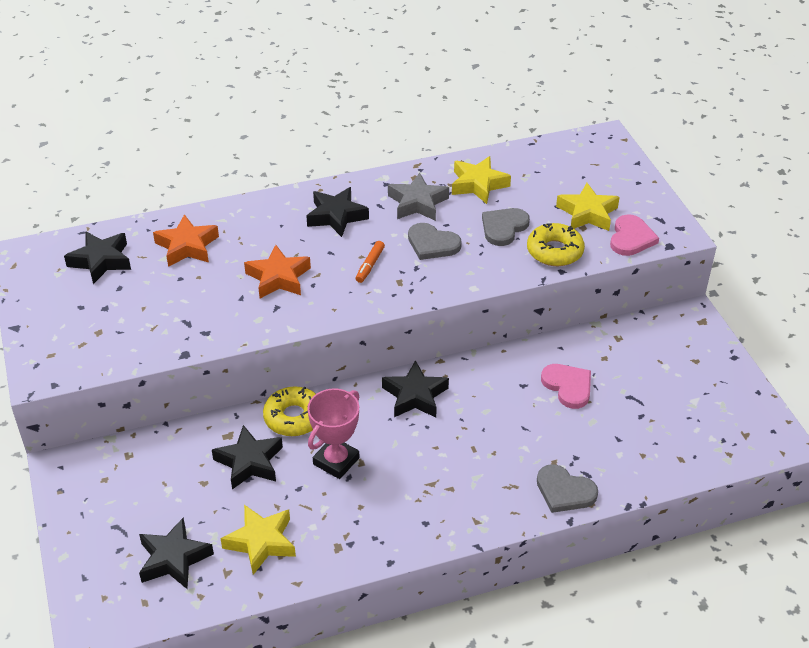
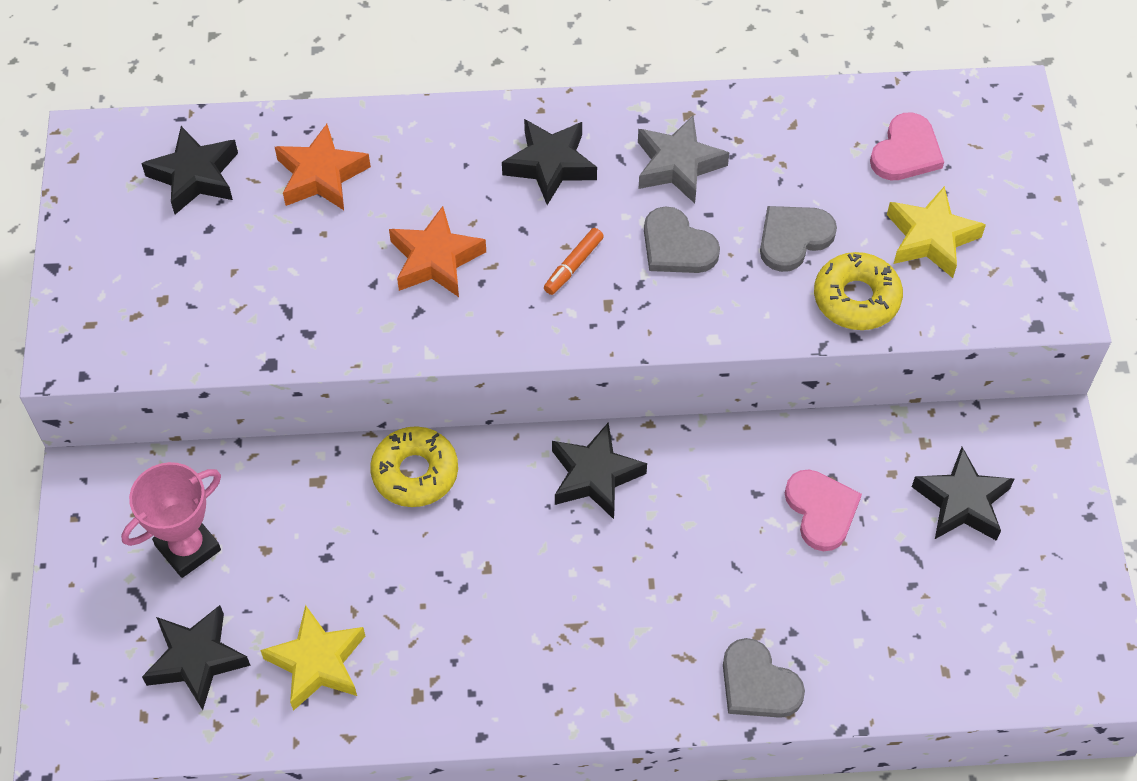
camera: 15 degrees right, 15 degrees up
(249, 462) = (335, 532): black star -> black star (962, 502)
(336, 461) = (453, 558): pink trophy -> pink trophy (188, 548)
(478, 184) = (780, 149): yellow star -> none
(631, 238) = (982, 299): pink heart -> pink heart (906, 151)

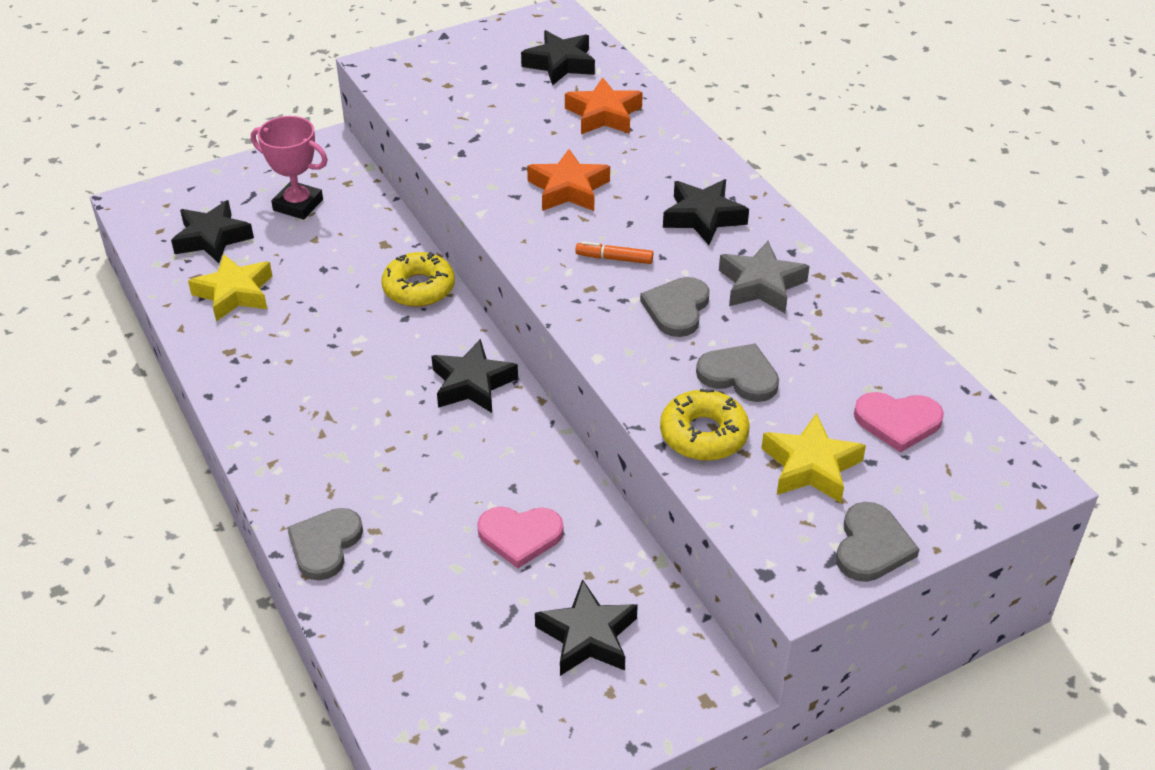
camera: 65 degrees right, 15 degrees down
(821, 510) = (520, 536): pink heart -> pink heart turned 45 degrees clockwise
(1037, 239) = (871, 546): none -> grey heart

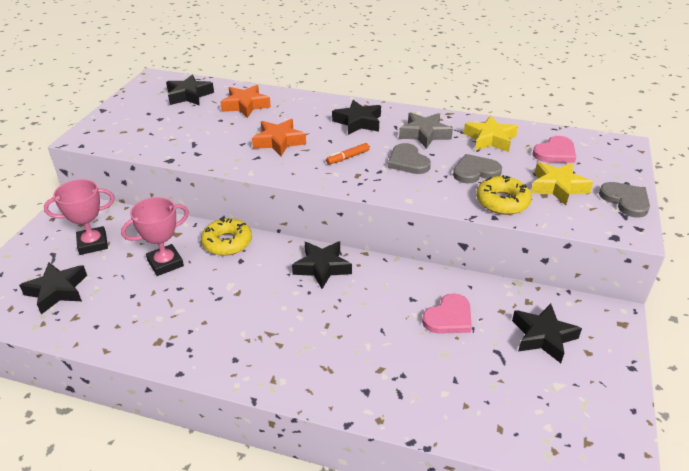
camera: 45 degrees left, 5 degrees down
(234, 293) = (116, 310): yellow star -> yellow star (490, 139)
(325, 545) = (366, 397): grey heart -> none
(333, 272) = (165, 263): none -> pink trophy

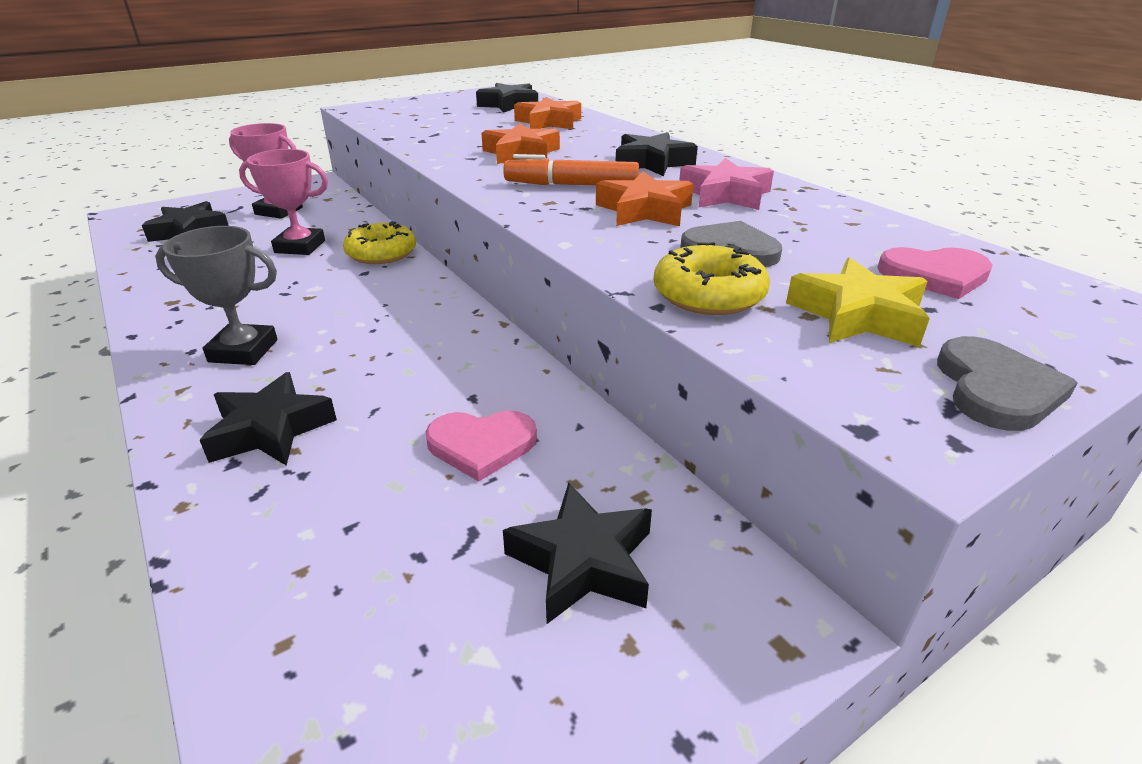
camera: 40 degrees right, 5 degrees down
(264, 342) = (243, 351): none -> grey trophy
(322, 267) = (429, 314): black star -> black star (270, 430)
(348, 157) = (571, 185): orange marker -> orange marker, size x1.70
(408, 161) = (644, 210): grey heart -> orange star
(424, 134) = (725, 194): grey star -> pink star
(490, 139) = (828, 227): yellow star -> none

